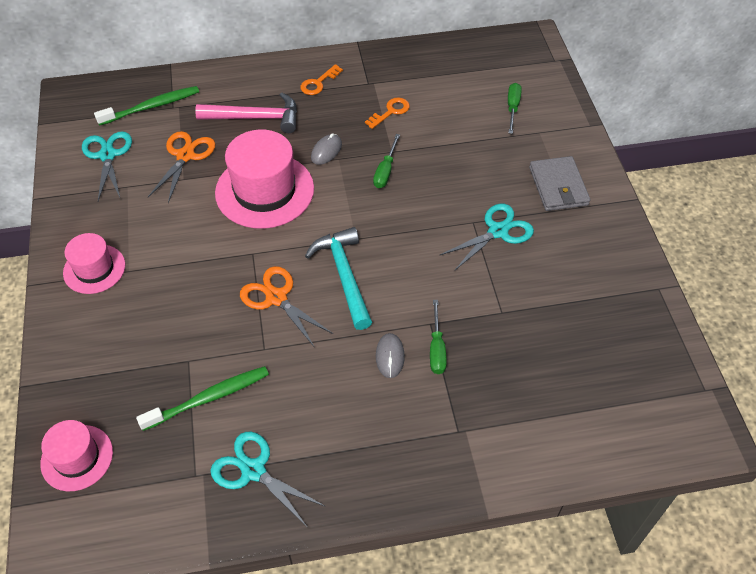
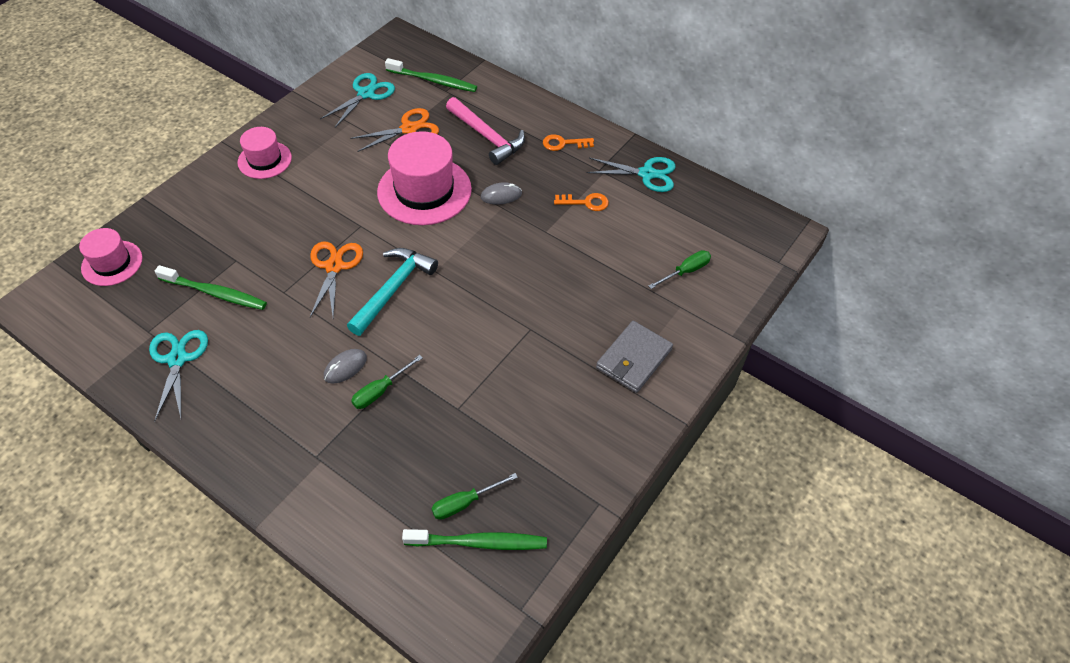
camera: 45 degrees right, 0 degrees up
(385, 171) = (521, 242): green screwdriver -> green screwdriver (465, 503)
(498, 231) = (538, 351): turquoise scissors -> turquoise scissors (647, 174)
(631, 377) = (479, 542): none -> green toothbrush

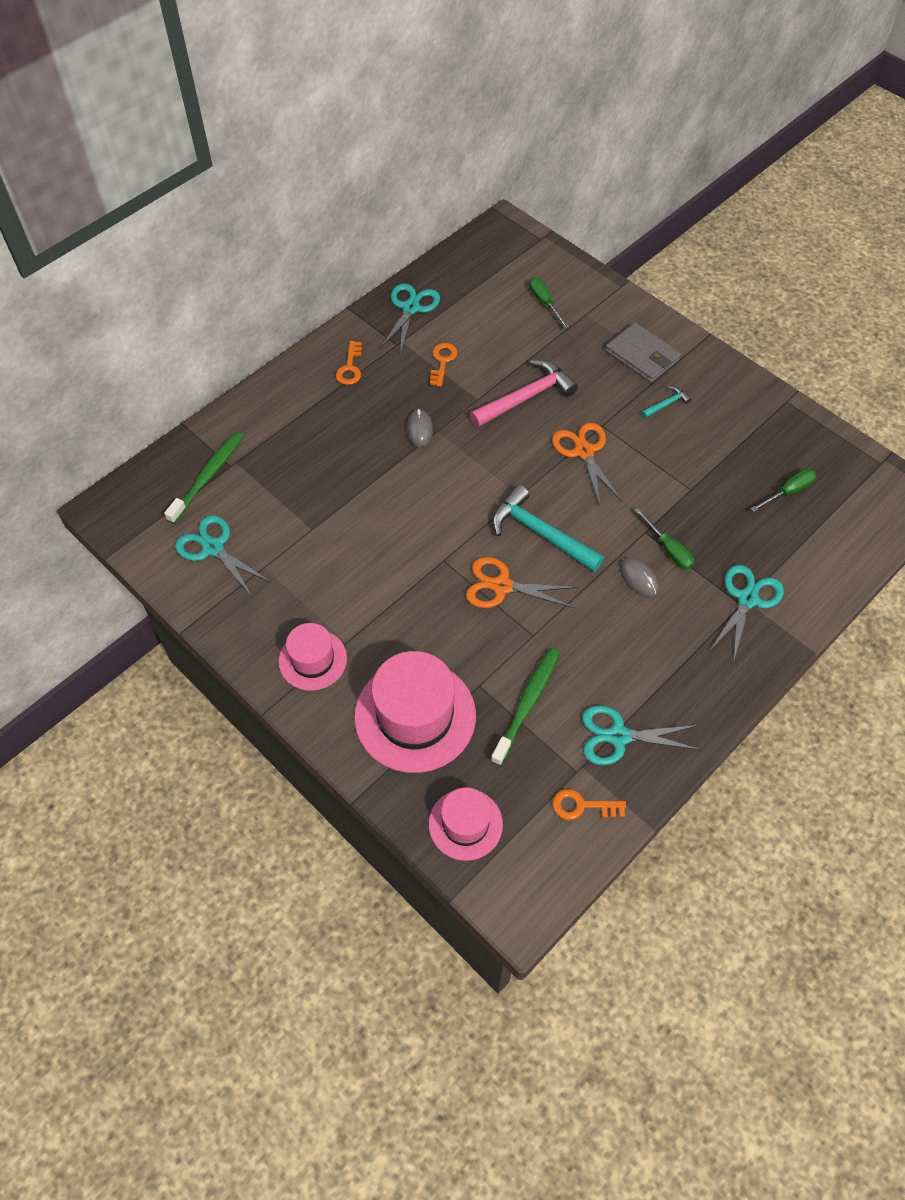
camera: 80 degrees left, 5 degrees up
(115, 337) = (582, 806): none -> orange key
(322, 462) = (747, 599): none -> turquoise scissors
(409, 129) = (291, 506): orange scissors -> orange scissors (584, 451)
(424, 191) = (399, 497): pink hat -> pink hat (415, 716)
(465, 503) = (788, 491): green screwdriver -> green screwdriver turned 105 degrees counterclockwise
(479, 542) = (825, 485): green toothbrush -> none
(487, 137) = (323, 433): pink hammer -> pink hammer (526, 397)
(570, 383) = (666, 404): none -> turquoise hammer

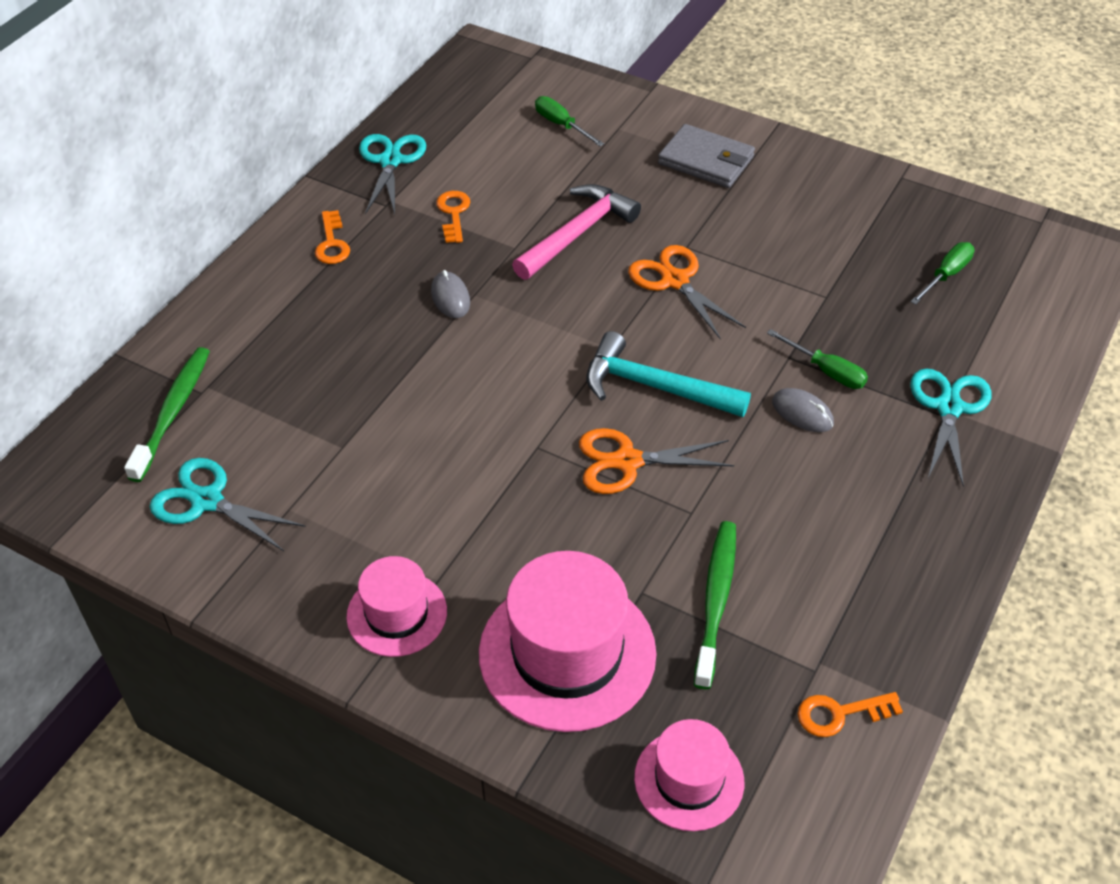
camera: 15 degrees left, 10 degrees down
(618, 736) = (853, 612): turquoise scissors -> none
(666, 404) = (757, 207): turquoise hammer -> none

